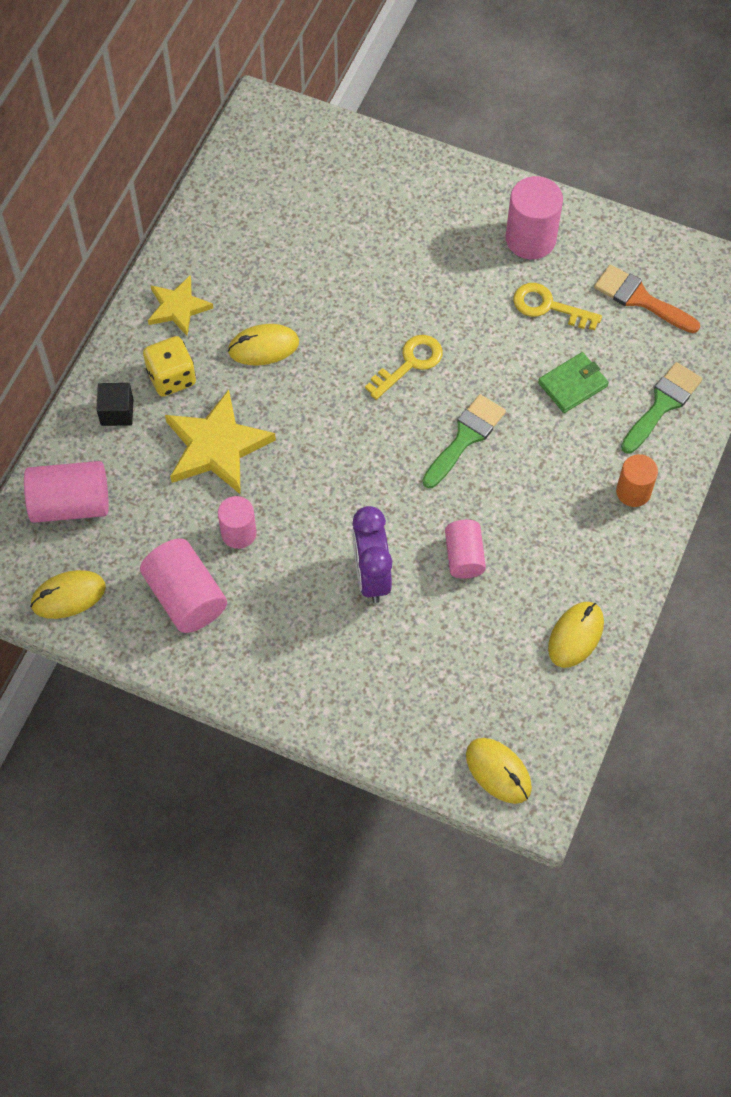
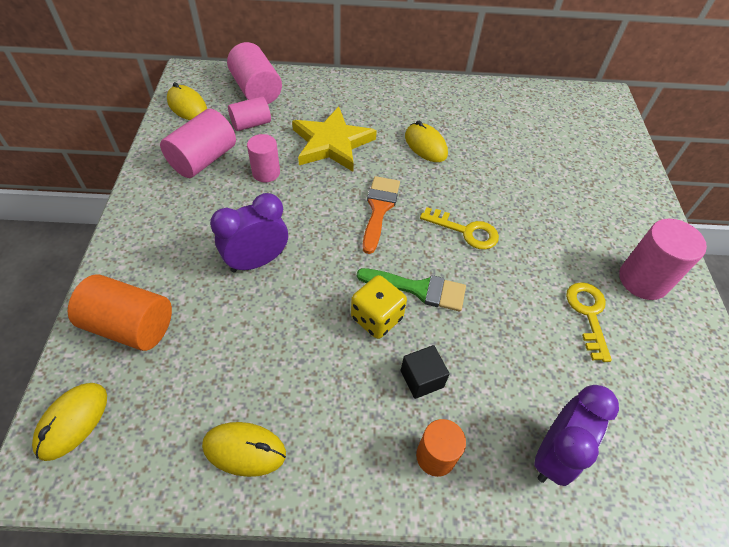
camera: 65 degrees right, 10 degrees down
(117, 412) = (334, 92): black cube -> black cube (421, 379)
(171, 377) = (374, 109): yellow dice -> yellow dice (376, 318)
(178, 308) = (428, 98): yellow star -> none
(409, 710) = (130, 326): none -> orange cylinder
(464, 556) = (300, 323): pink cylinder -> pink cylinder (251, 124)
(573, 384) = (522, 359): green wallet -> none
(640, 299) = (655, 392): orange brush -> orange brush (379, 209)
(662, 404) = (553, 454): green brush -> purple clock

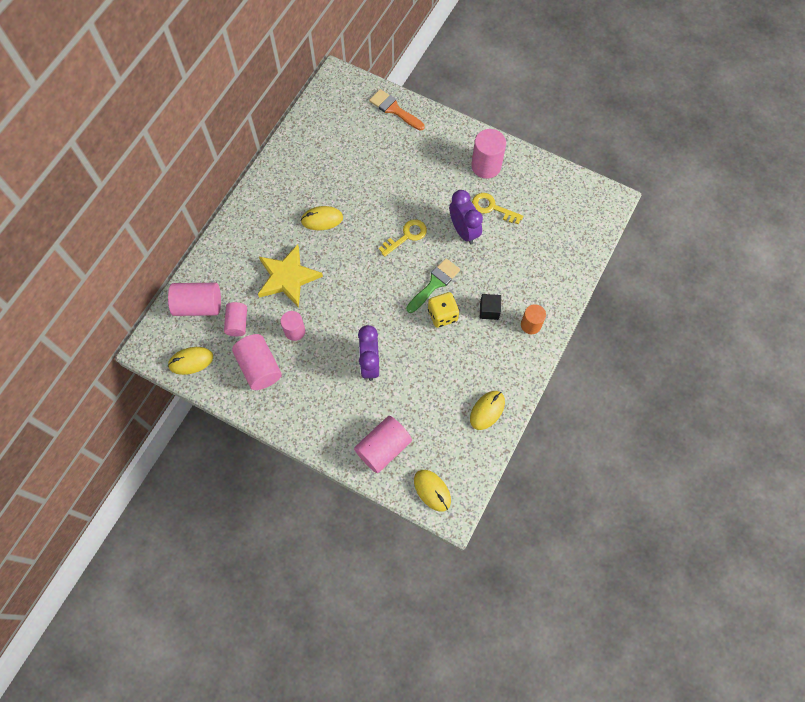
camera: 60 degrees left, 15 degrees up
(130, 326) = (383, 448): orange cylinder -> pink cylinder
(379, 209) = (363, 276): orange brush -> orange brush (394, 109)
(553, 454) = (553, 272): purple clock -> purple clock (463, 231)

